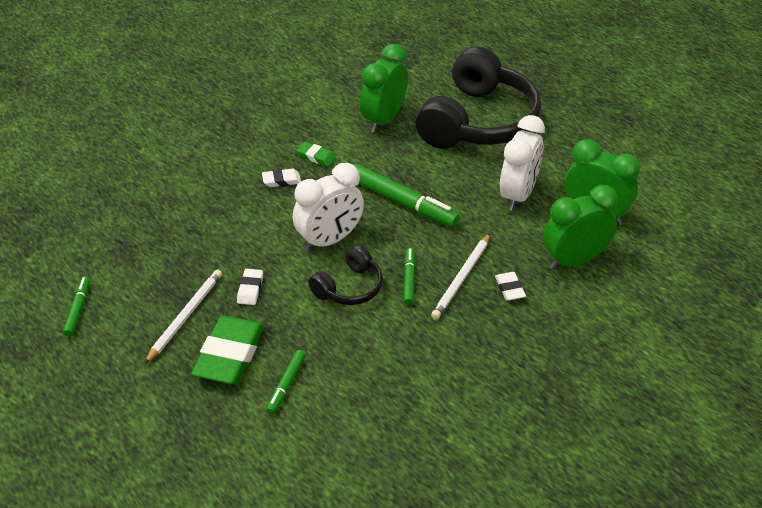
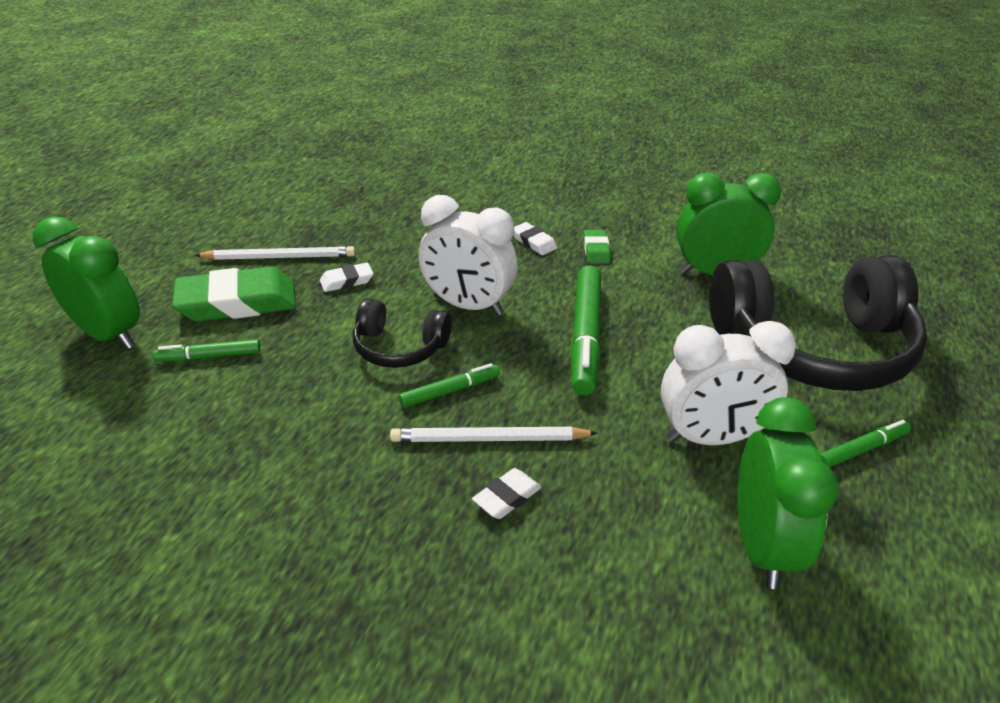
camera: 60 degrees right, 5 degrees down
(78, 309) = (255, 200): green marker -> green marker (862, 449)
(574, 260) = (631, 555): green clock -> green clock (108, 334)

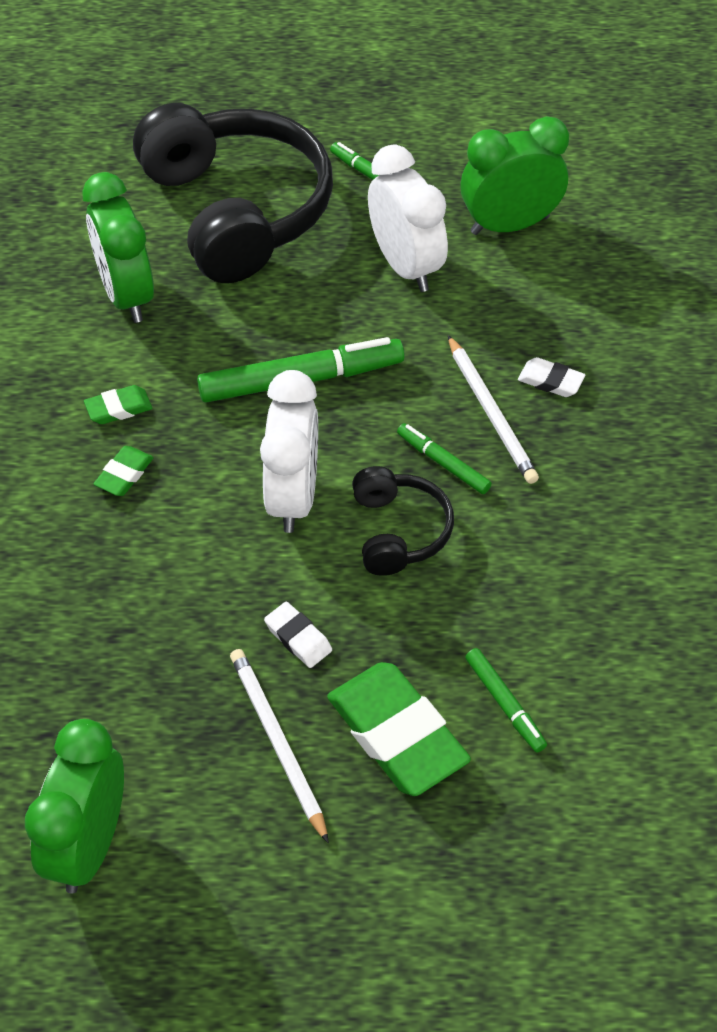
camera: 110 degrees left, 15 degrees up
(108, 334) = (524, 839): green clock -> green clock (88, 844)
(533, 242) = (124, 474): white eraser -> green eraser

